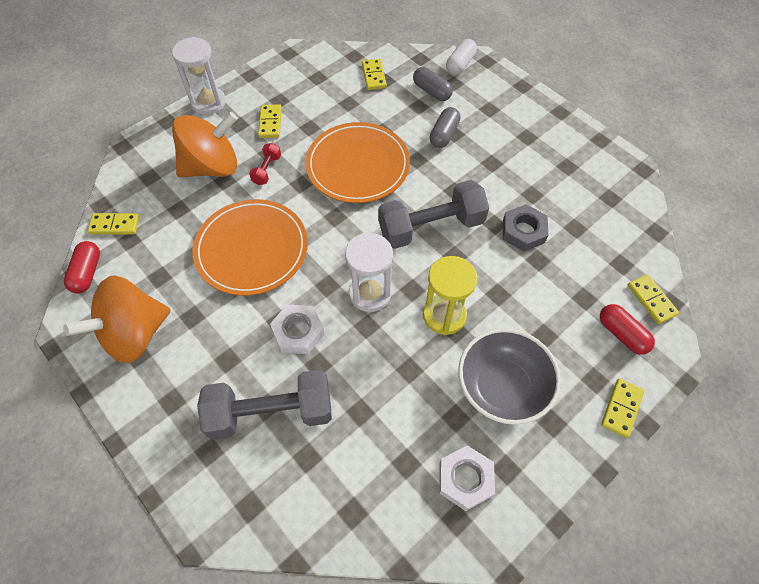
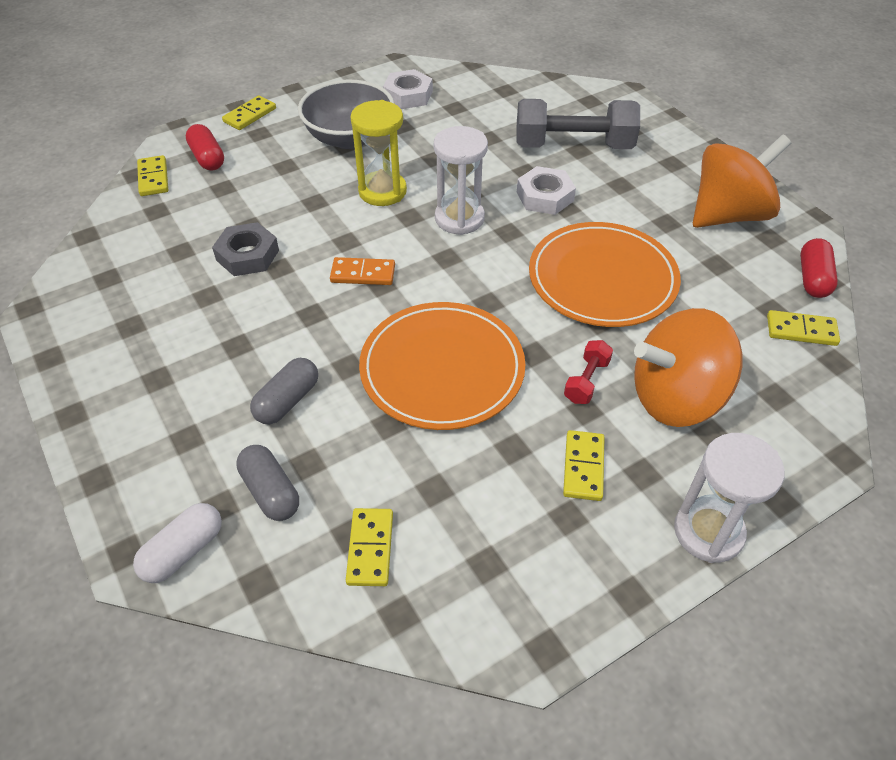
camera: 170 degrees left, 10 degrees down
(431, 227) = (363, 274): grey dumbbell -> orange domino

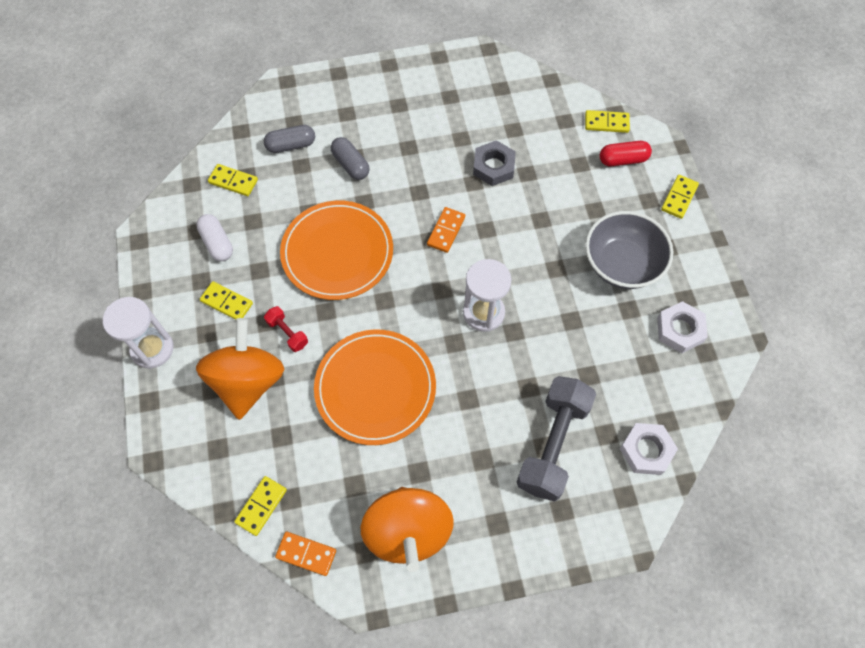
camera: 110 degrees right, 15 degrees up
(183, 551) = (274, 104): white capsule -> white capsule (217, 243)
(249, 115) = (679, 198): yellow domino -> yellow domino turned 60 degrees clockwise
(382, 191) = (538, 269): yellow hourglass -> none
(545, 196) = (488, 388): white nut -> white nut (646, 450)
(813, 279) = (306, 554): red capsule -> orange domino

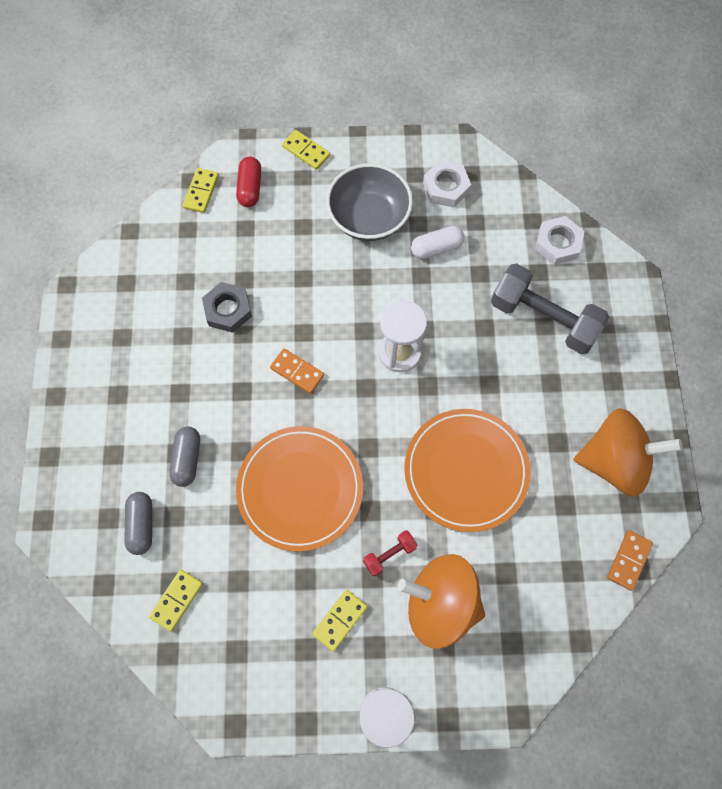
camera: 80 degrees left, 5 degrees up
(217, 243) = (259, 626): white capsule -> white capsule (436, 248)
(261, 506) = (578, 601): yellow domino -> none
(351, 164) = (187, 459): grey capsule -> grey capsule turned 60 degrees counterclockwise

